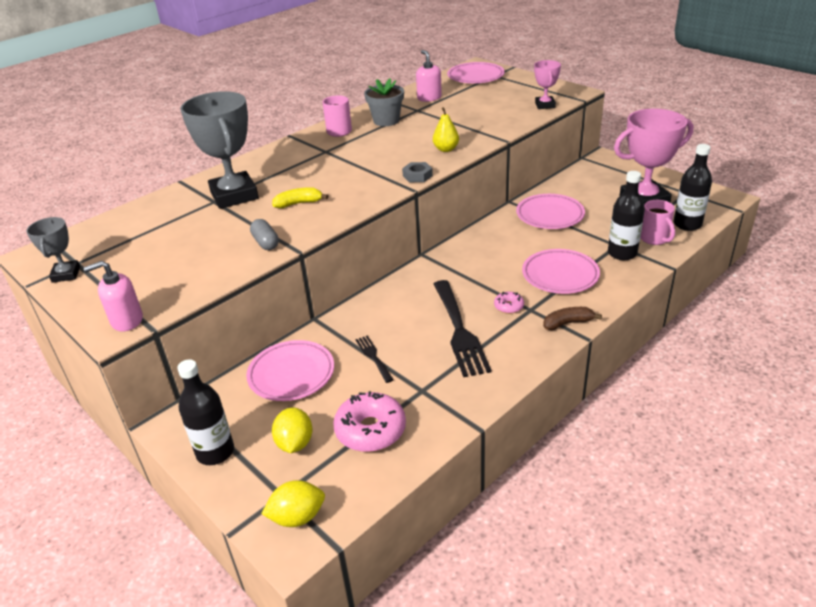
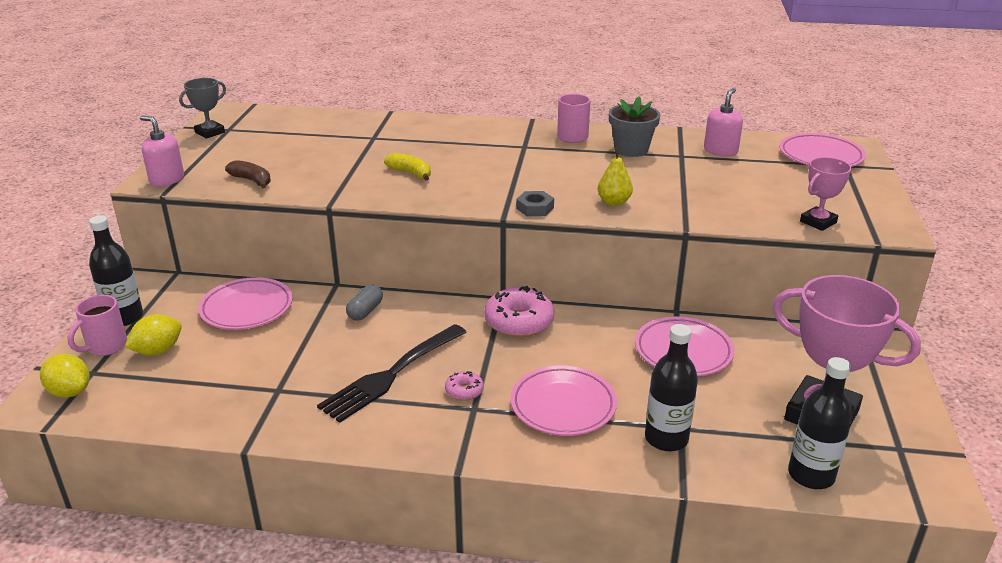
camera: 50 degrees right, 5 degrees down
(234, 195) = (392, 141): grey trophy -> none
(266, 243) = (328, 185): grey capsule -> grey capsule (365, 311)
(370, 430) = (200, 383): pink donut -> pink donut (519, 322)
(374, 357) = (305, 341): black fork -> none
(567, 323) = (473, 445): brown banana -> brown banana (252, 180)
(654, 239) = (735, 456): pink mug -> pink mug (105, 347)

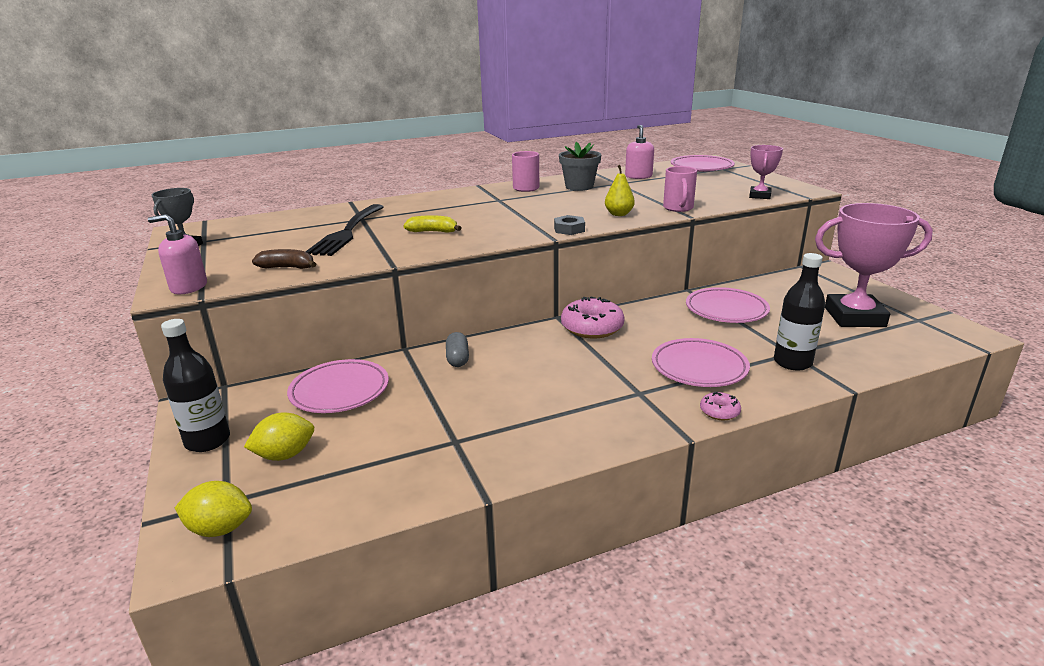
camera: 30 degrees left, 5 degrees down
(105, 347) = (215, 473): pink mug -> pink mug (678, 208)
(158, 351) = (285, 455): yellow lemon -> yellow lemon turned 45 degrees clockwise
(392, 374) = (542, 393): black fork -> black fork (347, 232)
(464, 391) = (615, 384): pink donut -> pink donut (719, 412)
(811, 475) = (900, 351): black bottle -> none

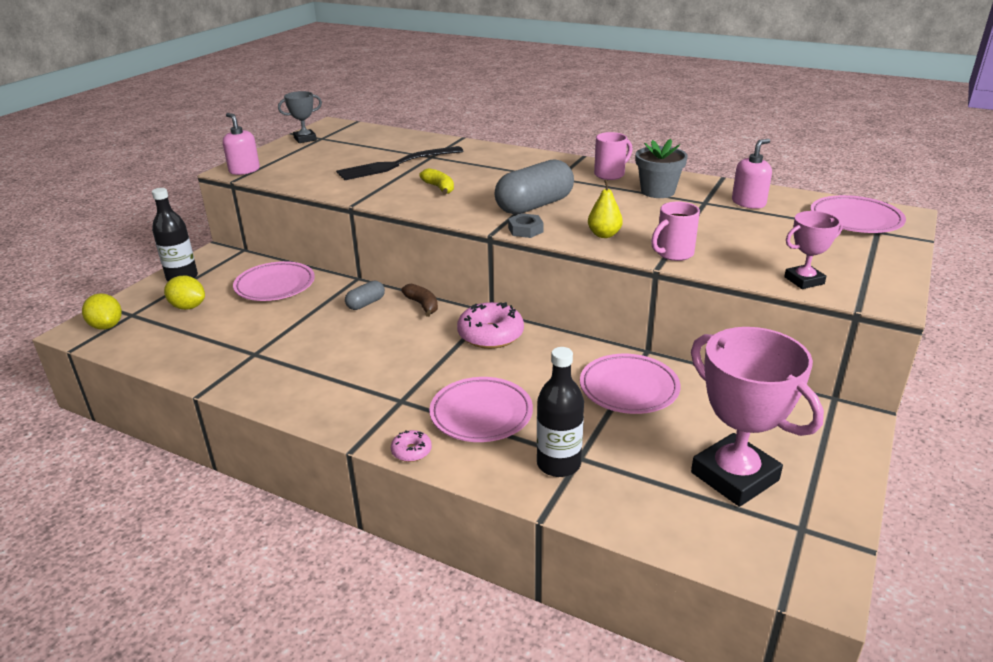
camera: 50 degrees right, 5 degrees up
(287, 267) = (307, 178): brown banana -> brown banana (422, 305)
(533, 217) = (534, 206): none -> grey capsule

